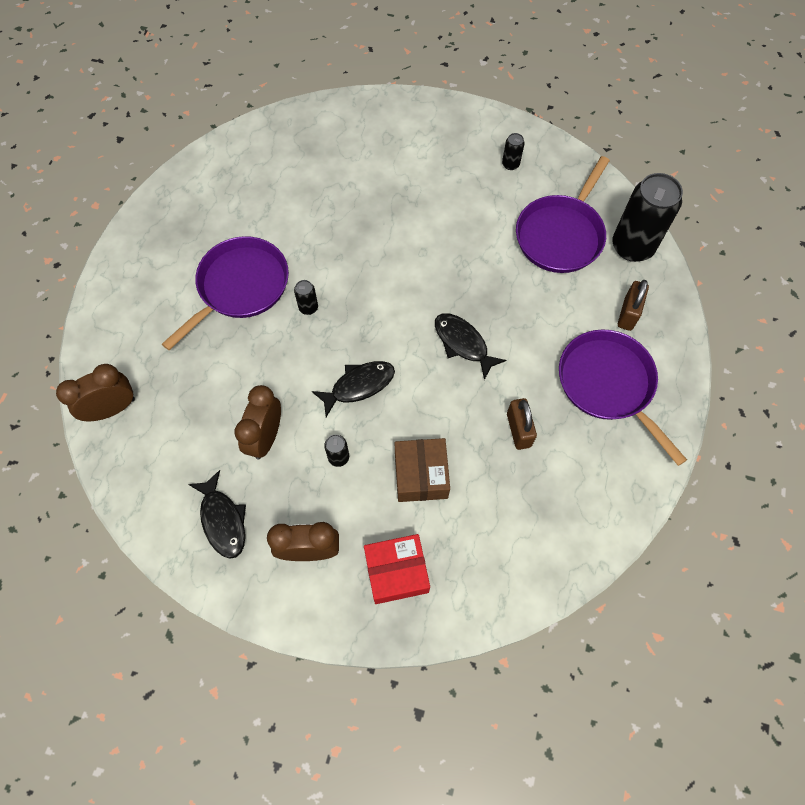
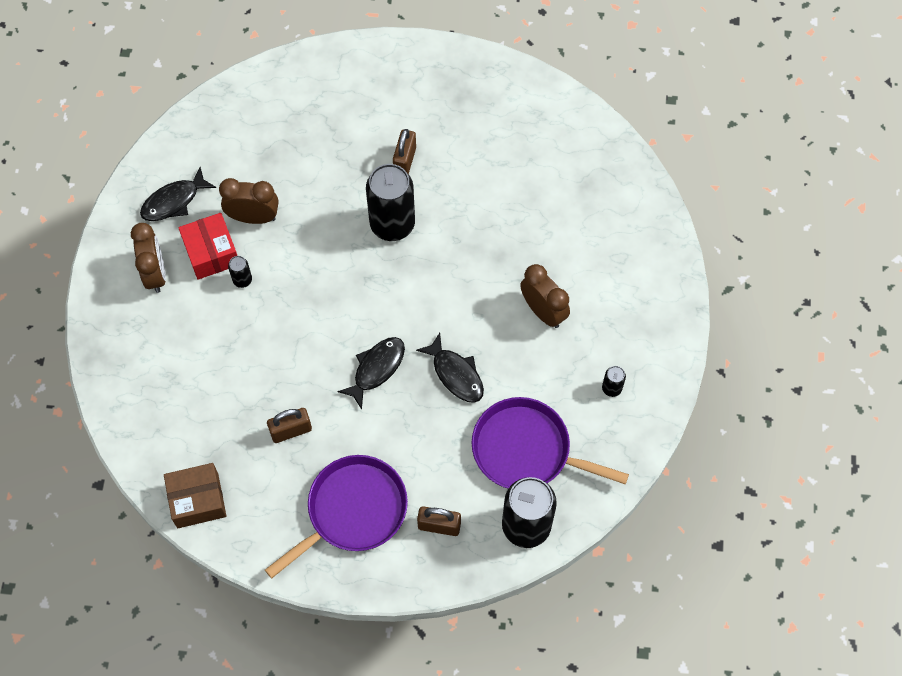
camera: 80 degrees right, 0 degrees up
(112, 409) = (263, 91): brown clock -> brown clock (543, 311)
(240, 287) = (405, 161): purple pan -> brown padlock
(308, 308) = (392, 224): black can -> black can, size x2.33
(359, 386) = (316, 284): black fish -> black fish (455, 374)
(396, 572) = (144, 345): red box -> red box (211, 253)
(421, 475) = (234, 351): brown box -> brown box (197, 500)

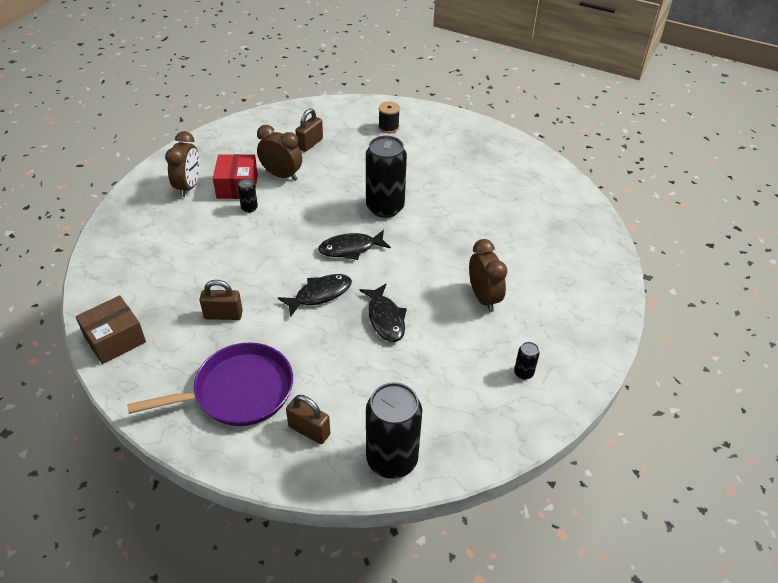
camera: 20 degrees right, 20 degrees down
(174, 201) = (230, 151): black fish -> black fish (350, 248)
(197, 500) = (115, 339): brown box -> brown box turned 45 degrees counterclockwise
(342, 94) = (388, 127): none -> black spool
(405, 161) = (415, 174): brown padlock -> brown padlock (310, 144)
(526, 450) = (421, 396): purple pan -> none

